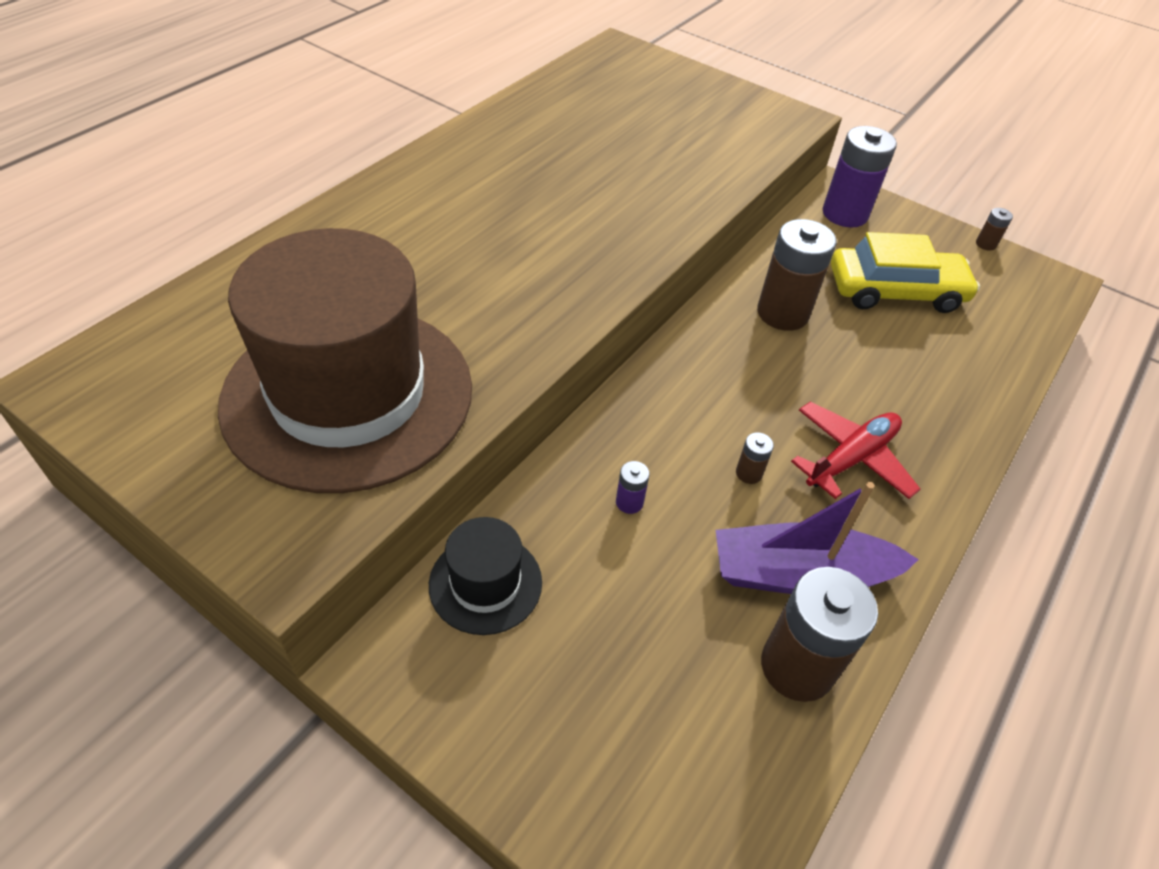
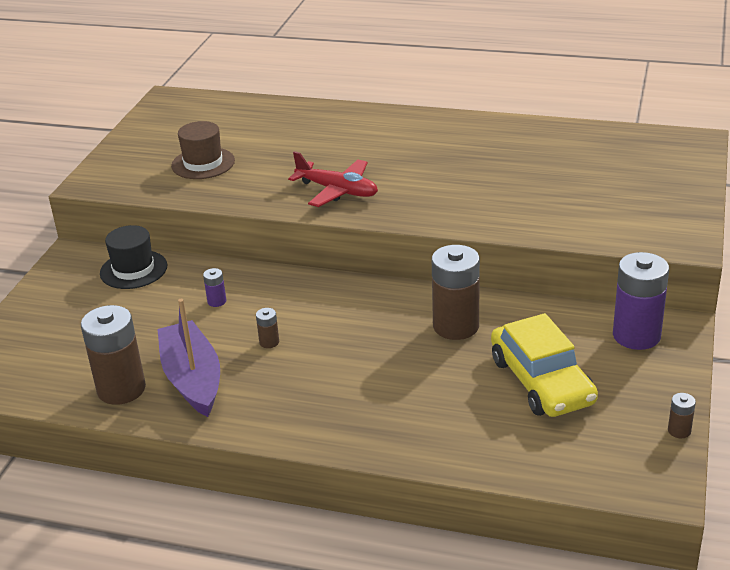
camera: 75 degrees right, 15 degrees down
(348, 394) = (203, 163): brown hat -> brown hat, size x0.44
(851, 458) = (312, 385): red plane -> red plane (337, 191)

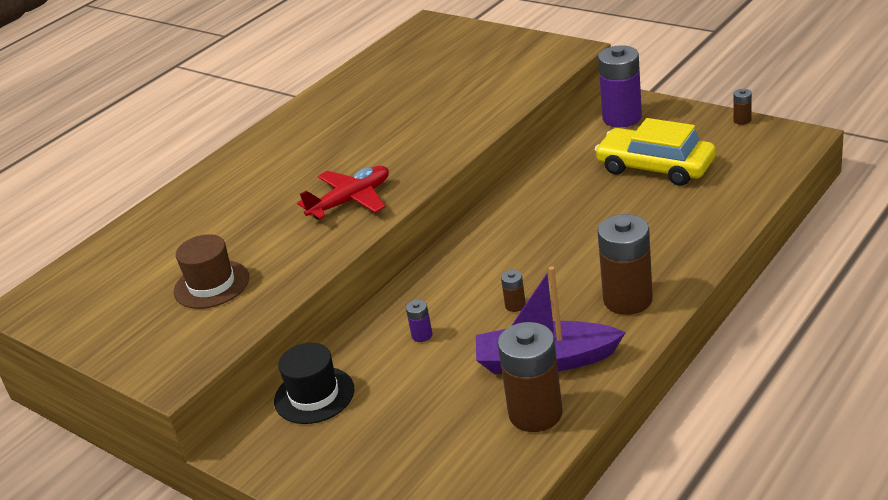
camera: 65 degrees left, 0 degrees up
(456, 326) = (557, 197): brown battery -> brown battery (627, 300)
(541, 381) = (655, 167): yellow car -> yellow car turned 150 degrees counterclockwise

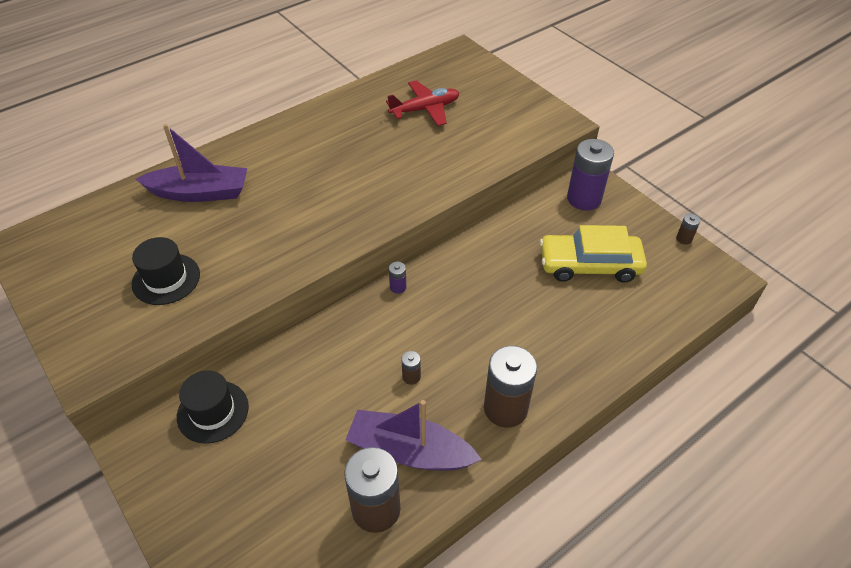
camera: 10 degrees right, 15 degrees up
(205, 209) = (200, 192): none -> purple boat
(211, 285) = (166, 279): brown hat -> black hat
(351, 201) = (314, 227): red plane -> red plane (425, 109)
(422, 335) = (323, 380): purple battery -> purple battery (398, 287)
(655, 167) = (589, 265): yellow car -> yellow car turned 45 degrees counterclockwise

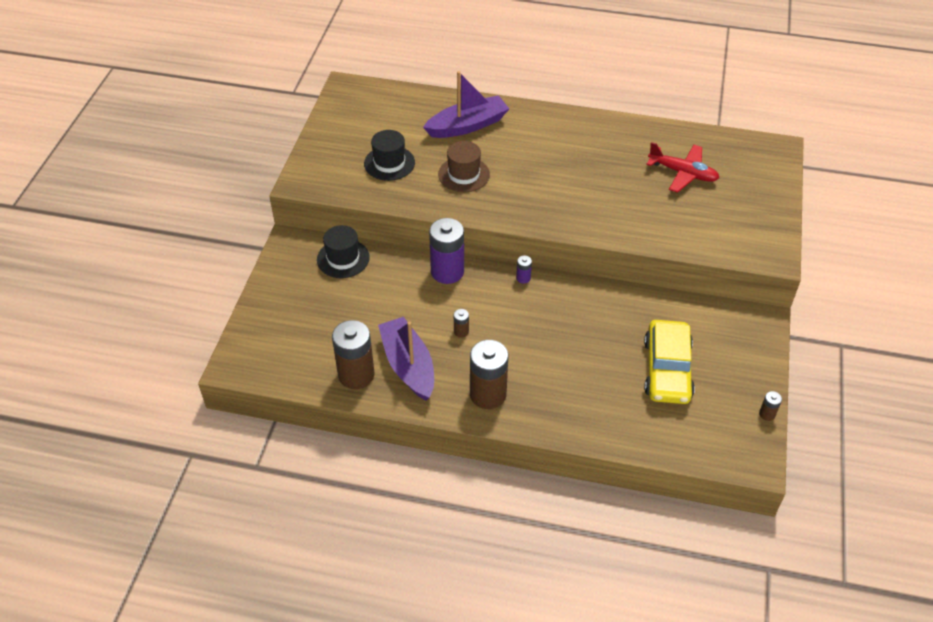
camera: 50 degrees right, 0 degrees up
(200, 192) = (467, 125): purple boat -> purple boat turned 75 degrees counterclockwise
(254, 235) = (464, 174): none -> brown hat
(584, 199) = (734, 328): purple battery -> purple battery (447, 272)
(589, 265) = (667, 369): yellow car -> yellow car turned 135 degrees counterclockwise

